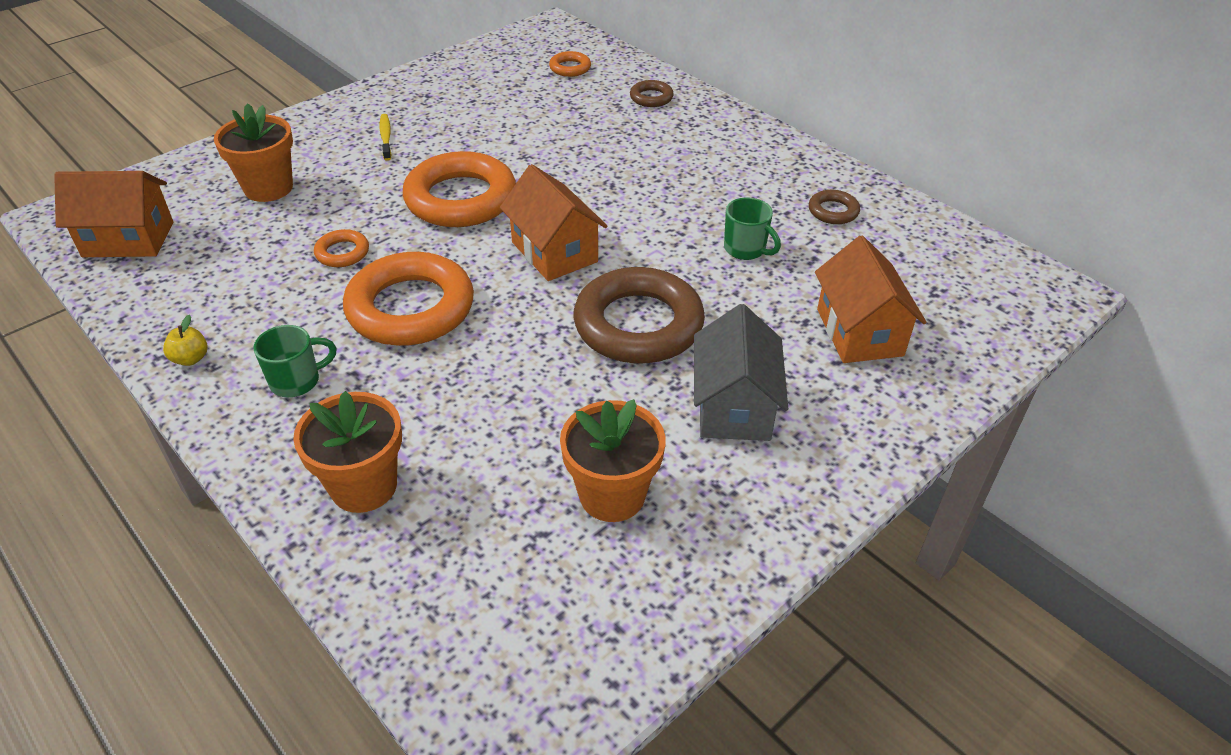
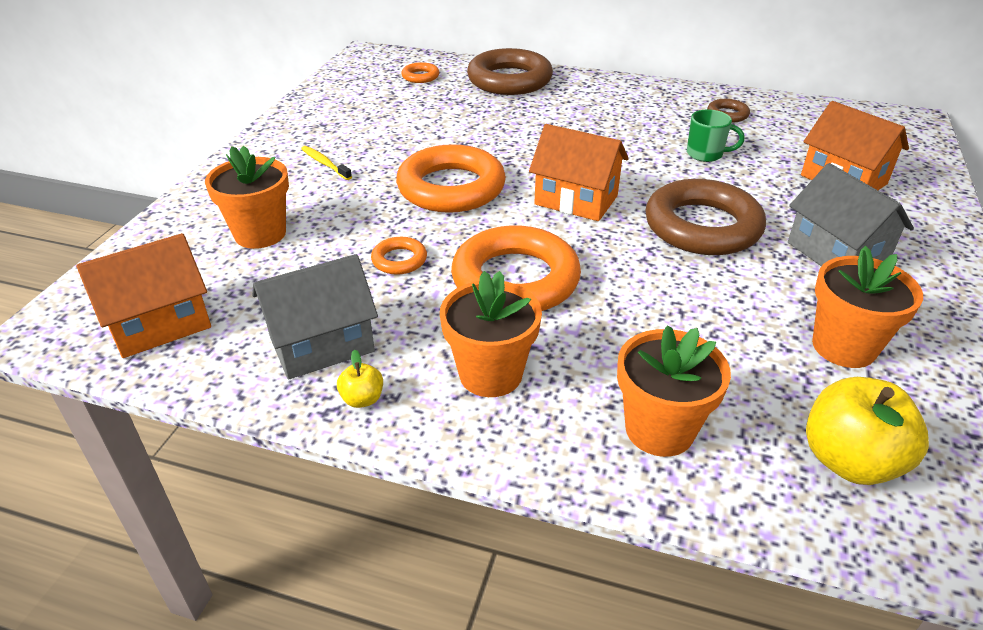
camera: 30 degrees left, 5 degrees down
(211, 302) = (322, 344): none -> grey house
(297, 381) = (490, 374): green mug -> orange flower pot
(478, 589) = (849, 461): none -> yellow apple
(651, 98) = (509, 80): brown ring -> brown ring, size x2.23

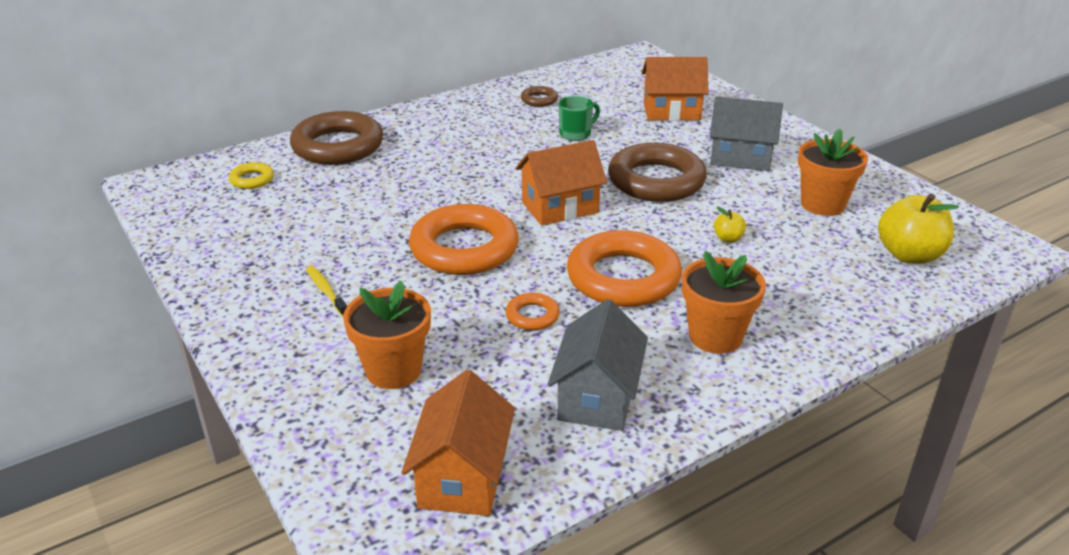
camera: 50 degrees left, 5 degrees down
(325, 163) = (326, 291): yellow toothbrush -> yellow toothbrush turned 60 degrees clockwise
(362, 399) = (683, 403): yellow apple -> yellow apple (728, 238)
(420, 76) = (252, 179): orange ring -> yellow ring
(659, 429) = (830, 300): orange flower pot -> none

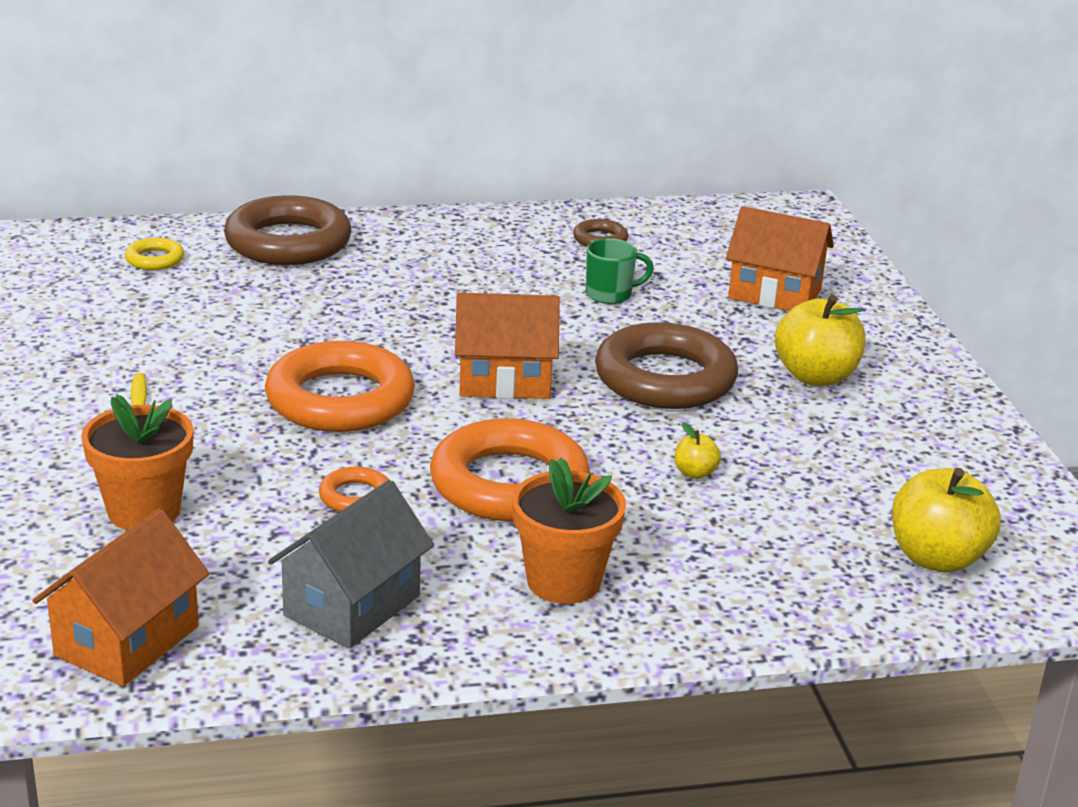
camera: 20 degrees right, 5 degrees down
(740, 157) = (815, 376): grey house -> yellow apple
(822, 204) = (875, 464): orange flower pot -> none

